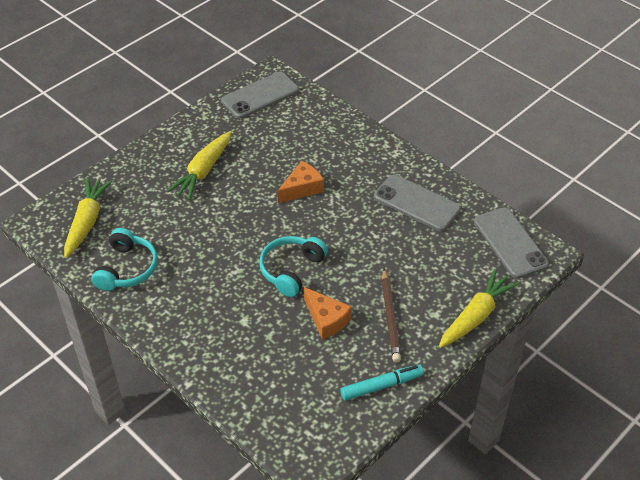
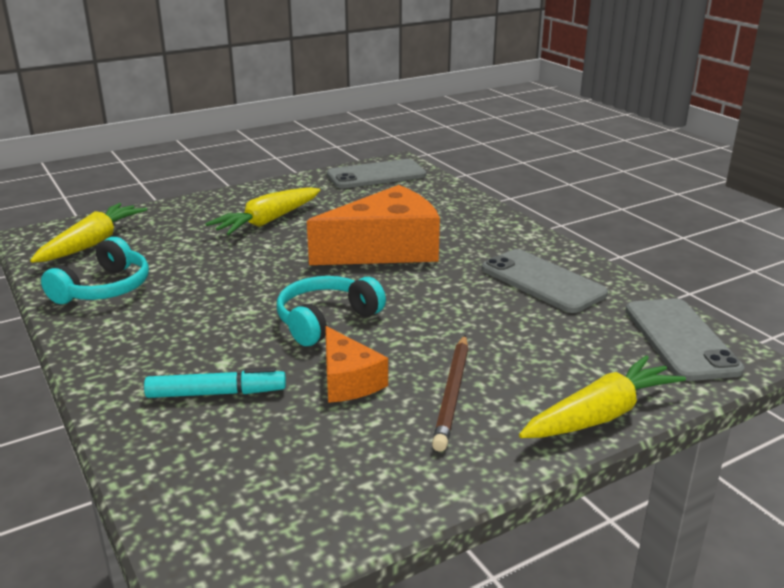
camera: 15 degrees right, 20 degrees down
(302, 188) = (385, 249): orange cheese -> orange cheese, size x1.87
(381, 386) = (398, 479): turquoise marker -> turquoise marker (216, 393)

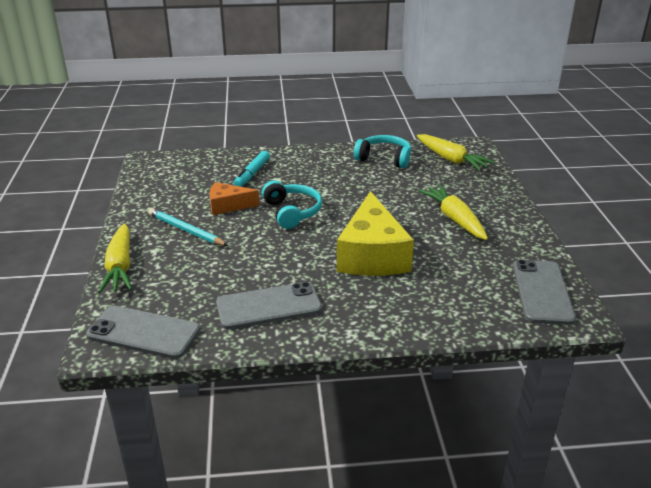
camera: 115 degrees right, 5 degrees up
(104, 288) = (384, 158): turquoise headphones -> turquoise headphones turned 150 degrees clockwise
(385, 249) = (372, 255): orange cheese -> yellow cheese
(452, 394) = (186, 230): brown pencil -> turquoise pencil

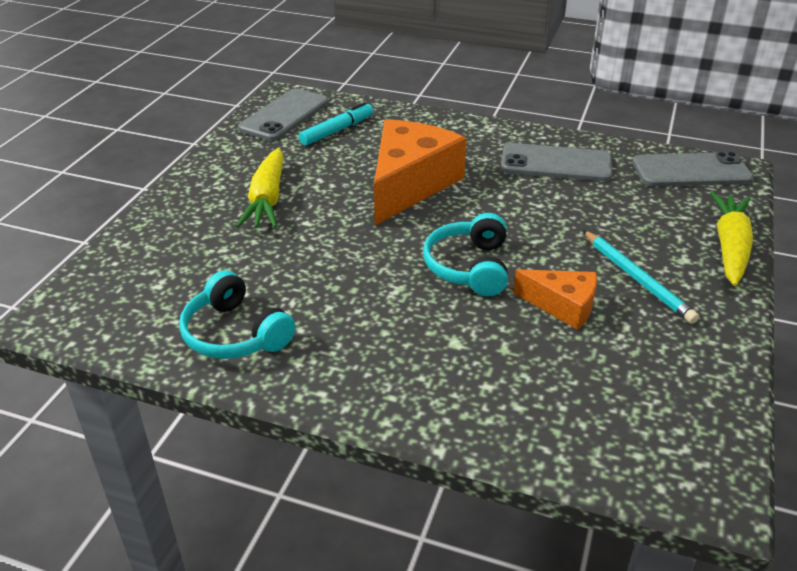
camera: 155 degrees left, 5 degrees up
(144, 332) = (691, 171): grey phone -> grey phone turned 45 degrees counterclockwise
(252, 174) = (495, 369): turquoise marker -> turquoise marker (337, 130)
(372, 255) = (409, 184): yellow cheese -> orange cheese
(451, 159) = (133, 296): yellow carrot -> none

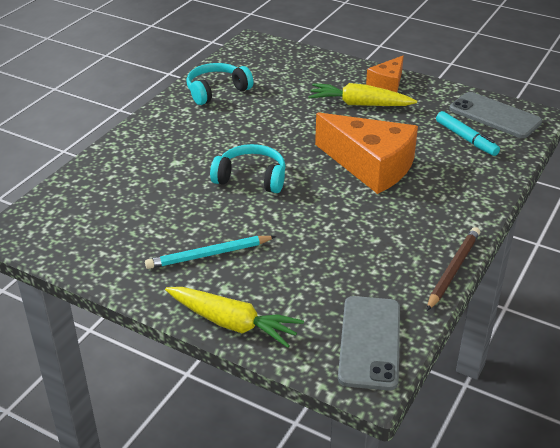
camera: 100 degrees right, 0 degrees up
(556, 163) = (396, 251): grey phone -> none
(562, 306) = (192, 211): orange cheese -> orange cheese (387, 83)
(566, 135) = (453, 270): none -> brown pencil

